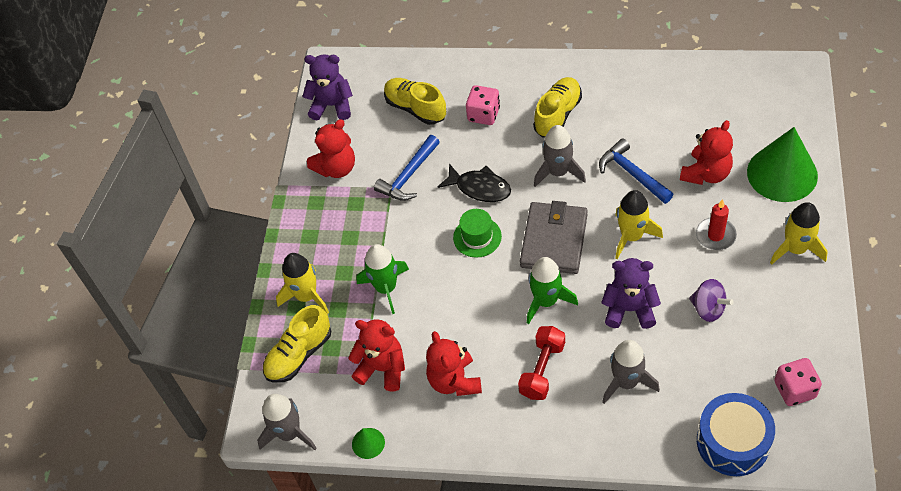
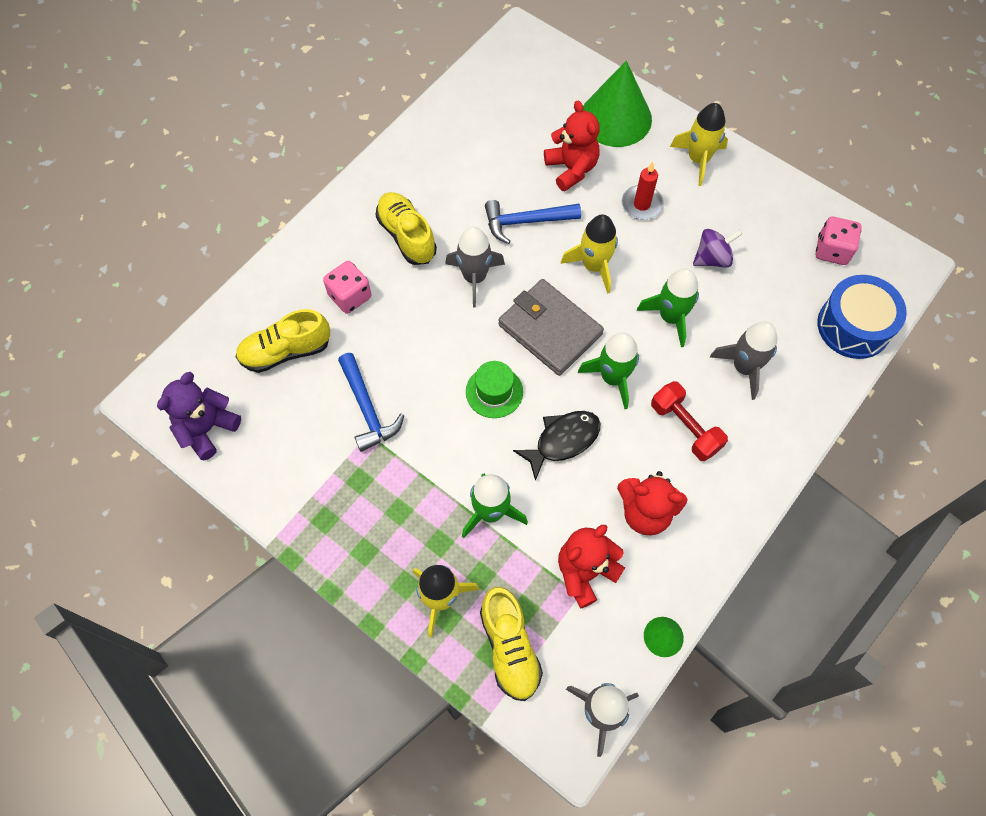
camera: 65 degrees left, 10 degrees up
(336, 168) = (296, 472): red teddy bear -> none
(479, 188) = (437, 354): black fish -> black fish (563, 441)
(629, 309) = (670, 317): purple teddy bear -> green rocket

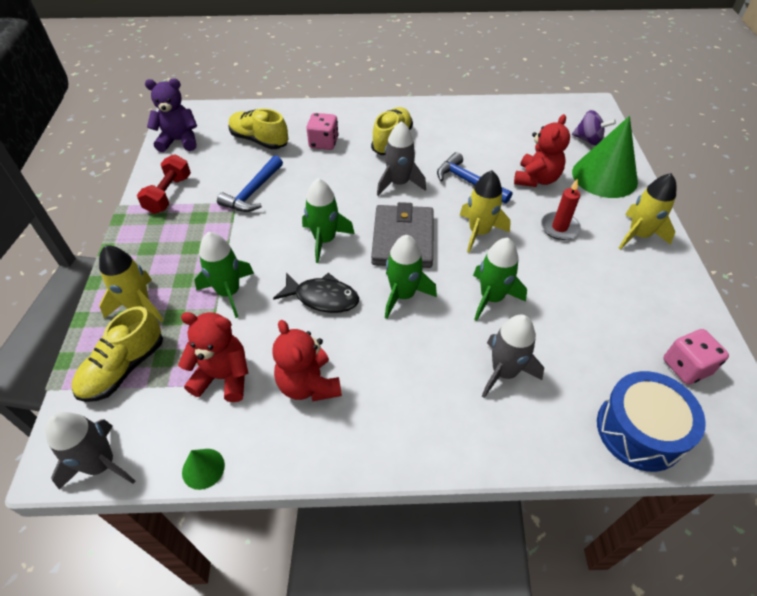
camera: 50 degrees right, 15 degrees down
(494, 392) = (324, 240): green hat -> green rocket
(685, 427) = (408, 365): red dumbbell -> red dumbbell (169, 194)
(712, 258) = (571, 292): purple spinning top -> purple spinning top (588, 140)

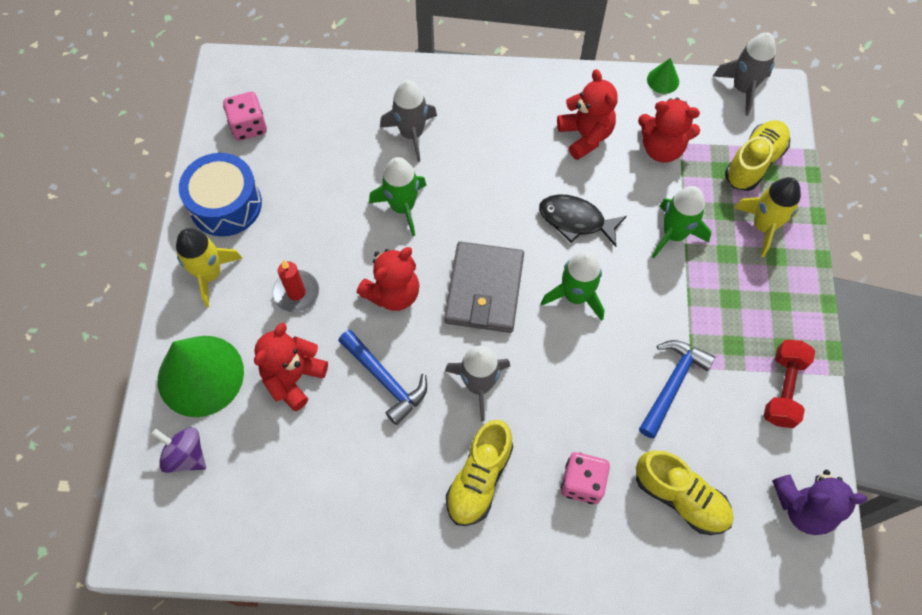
camera: 175 degrees left, 15 degrees up
(403, 295) = (492, 217): green rocket -> none
(479, 232) = (393, 293): yellow rocket -> red teddy bear
(639, 430) = (317, 81): blue drum -> blue drum (225, 204)

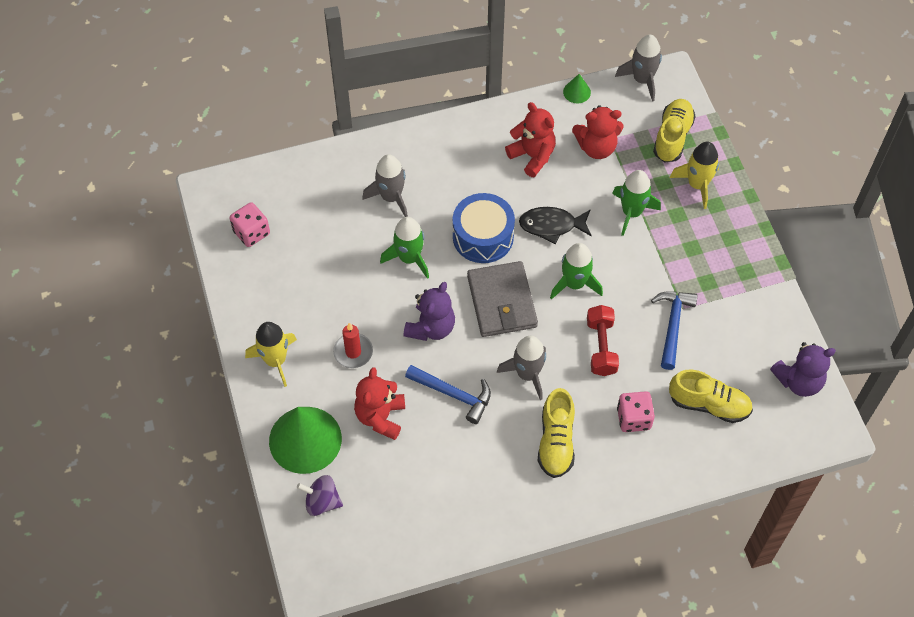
camera: 20 degrees left, 5 degrees down
(225, 204) = (262, 302): blue drum -> blue drum (483, 236)
(393, 293) = (431, 327): red teddy bear -> purple teddy bear
(783, 389) = (755, 302): red dumbbell -> red dumbbell (601, 347)

